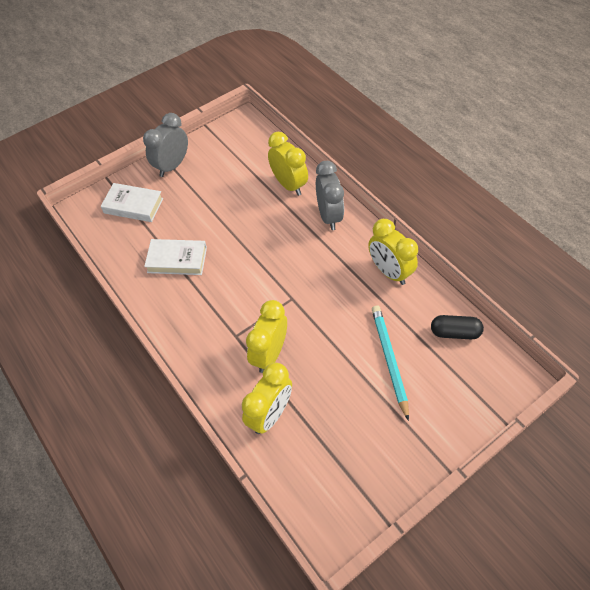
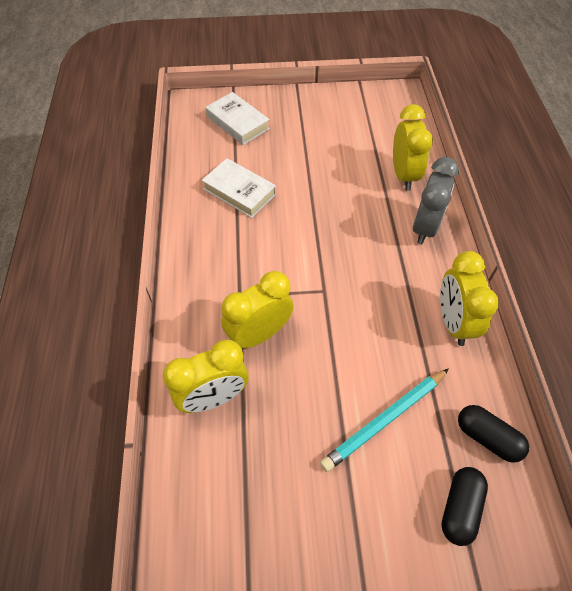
camera: 30 degrees right, 0 degrees up
(172, 166) = (300, 104): grey clock -> none
(389, 360) = (384, 420): turquoise pencil -> turquoise pencil turned 150 degrees counterclockwise
(465, 383) = (460, 508): none -> black capsule

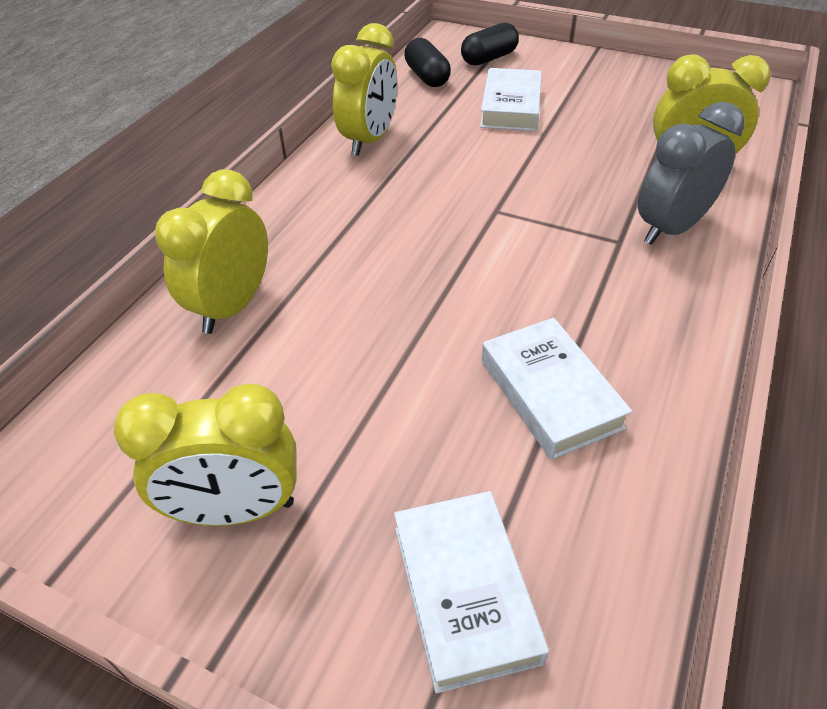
camera: 150 degrees left, 10 degrees down
(259, 334) = (609, 197): yellow clock -> yellow clock (236, 509)
(384, 420) = (511, 107): turquoise pencil -> white book
(425, 227) = (291, 228): grey clock -> grey clock (670, 229)

